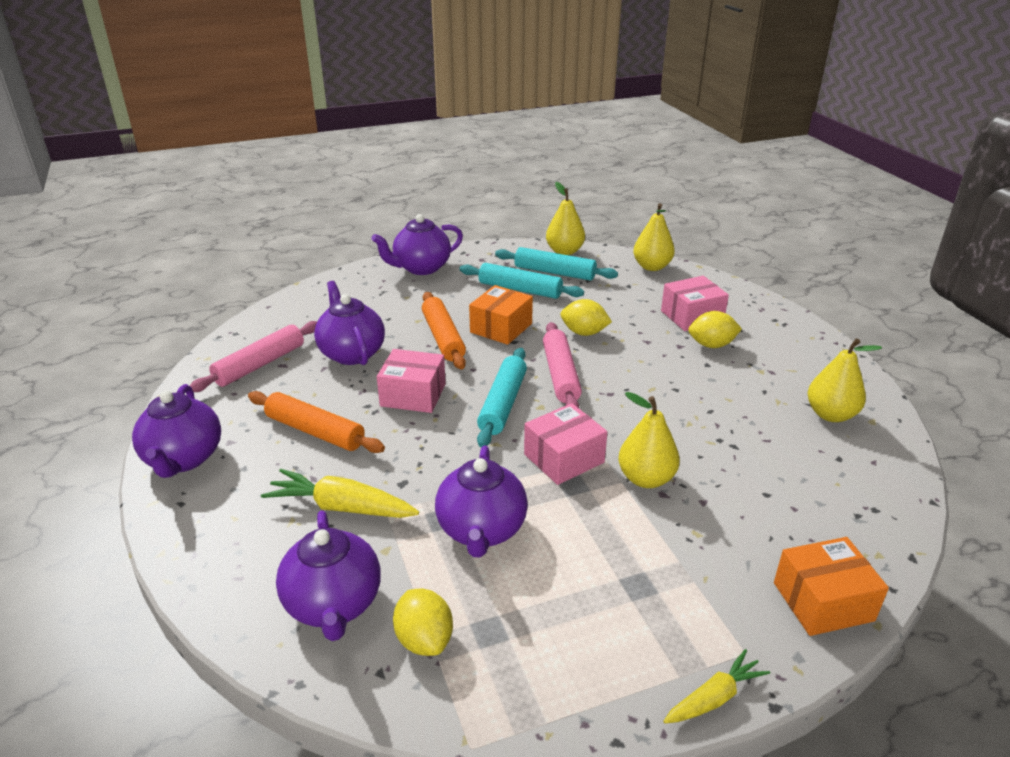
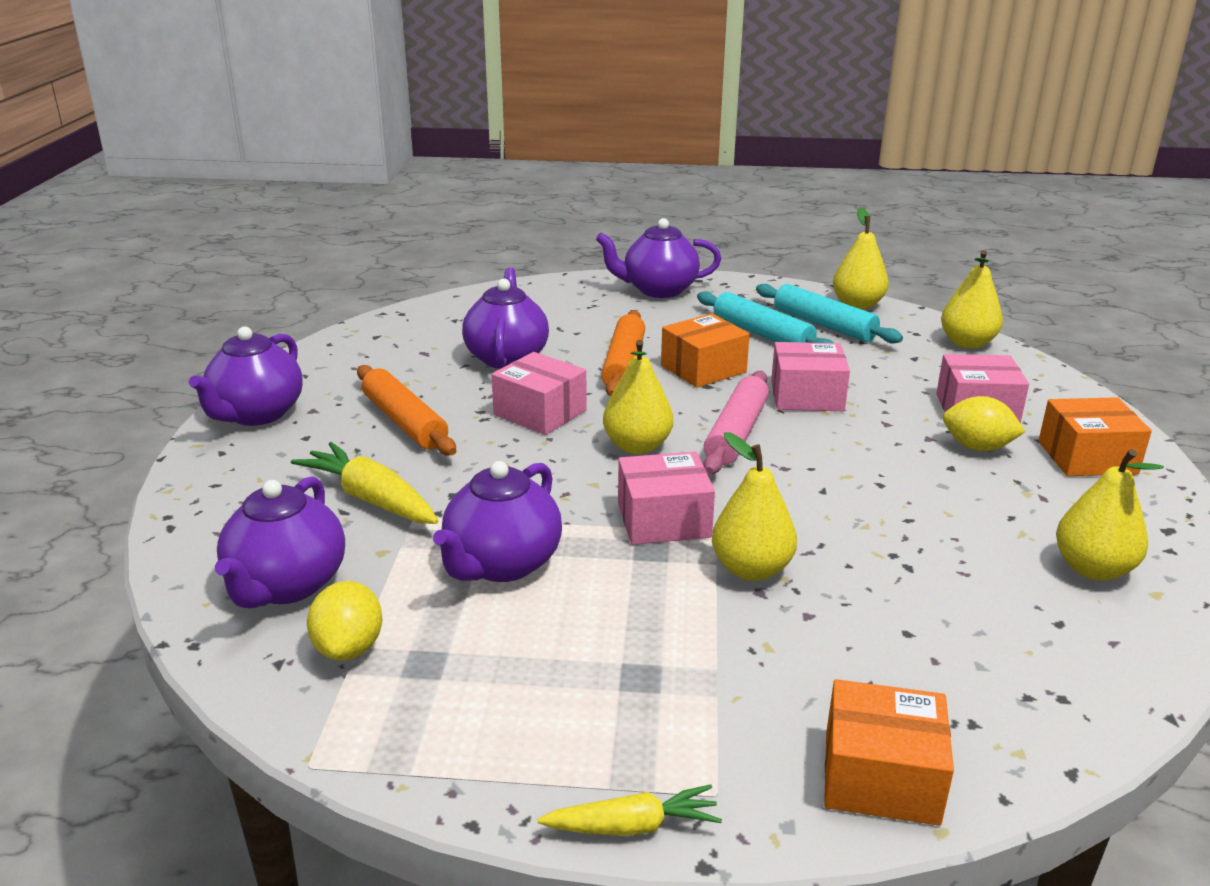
camera: 25 degrees right, 5 degrees down
(260, 364) = (401, 347): pink rolling pin -> none
(503, 404) = (637, 446): turquoise rolling pin -> yellow pear
(584, 333) = (807, 396): yellow lemon -> pink box
(775, 336) = (1087, 457): none -> orange box

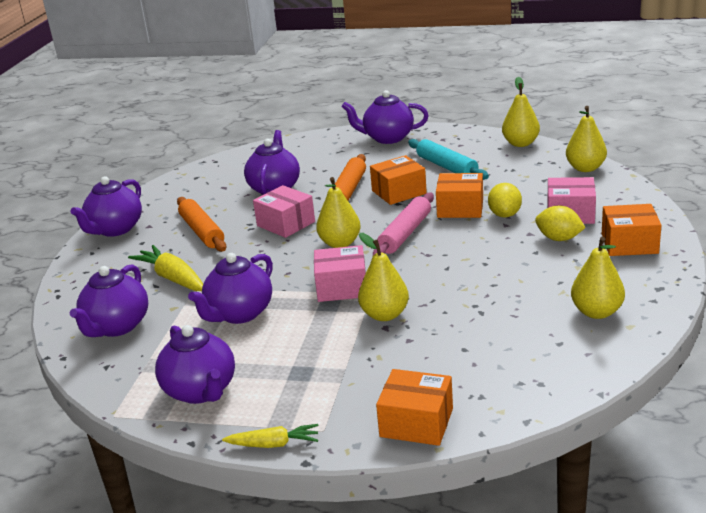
camera: 10 degrees right, 0 degrees up
(349, 648) = (145, 359): yellow lemon -> yellow lemon (505, 214)
(467, 713) = (201, 391): none -> purple teapot
(807, 396) = (460, 208): pink box -> orange box
(824, 325) = (491, 159): turquoise rolling pin -> none

